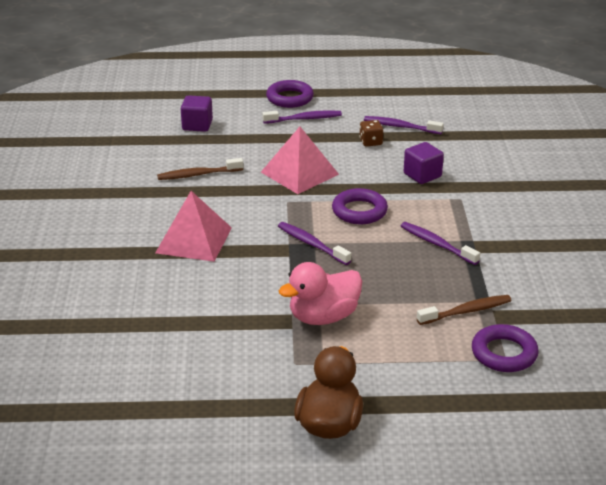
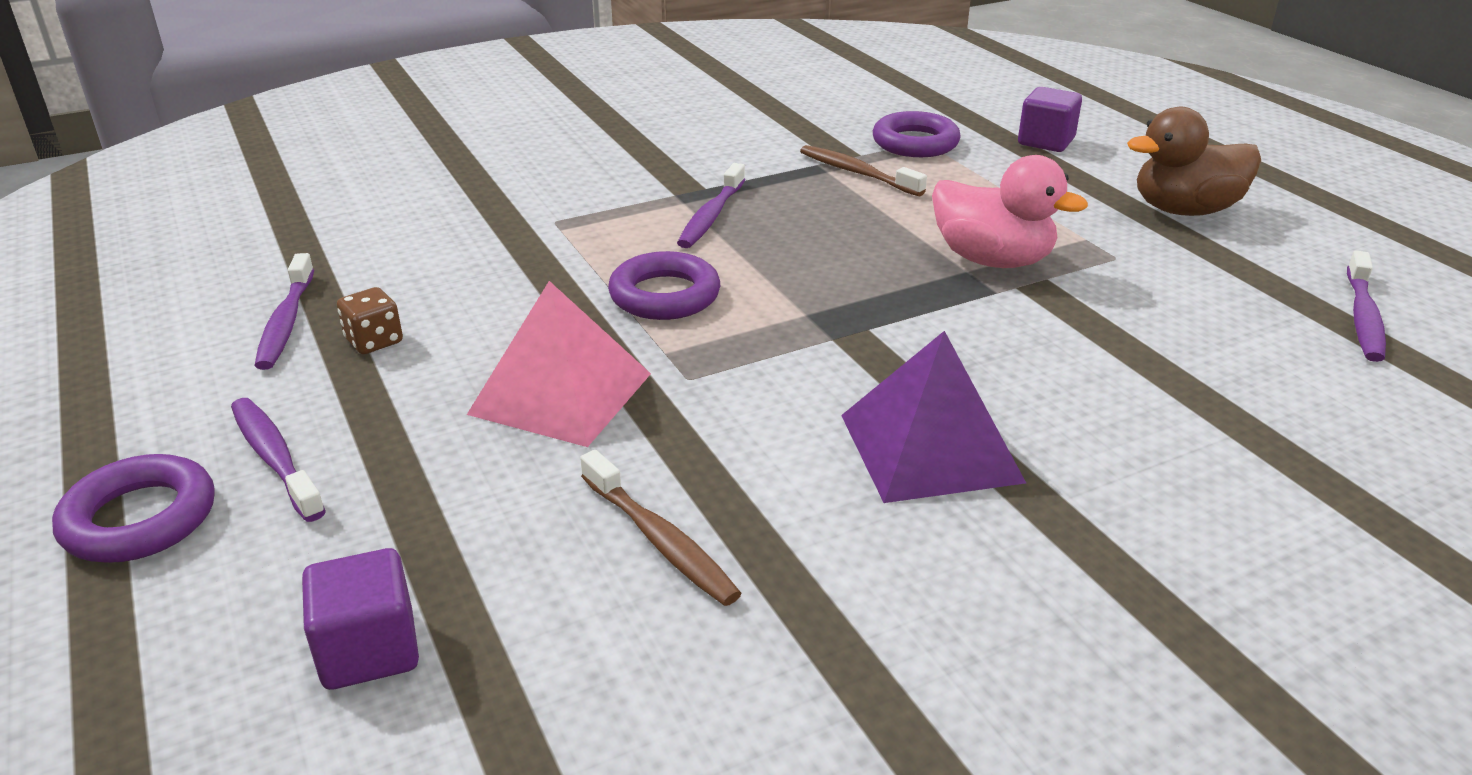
camera: 115 degrees left, 0 degrees up
(194, 240) = (930, 447): pink pyramid -> purple pyramid
(311, 244) = (813, 315): purple toothbrush -> purple toothbrush (1363, 317)
(422, 175) = (492, 264): purple cube -> purple cube (1046, 142)

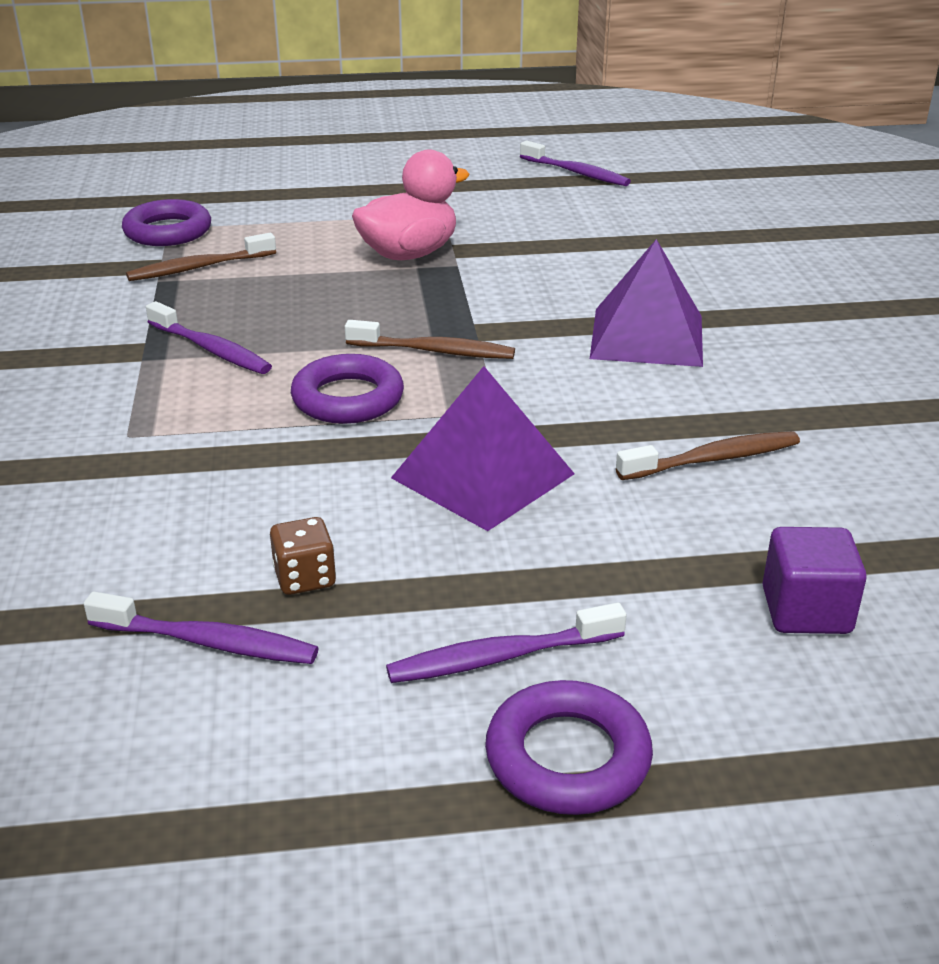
camera: 70 degrees left, 0 degrees up
(561, 393) = (483, 475): pink pyramid -> purple pyramid
(787, 319) = (435, 351): none -> brown toothbrush
(1046, 142) = (230, 185): purple cube -> none
(1184, 210) = (396, 175): brown duck -> none

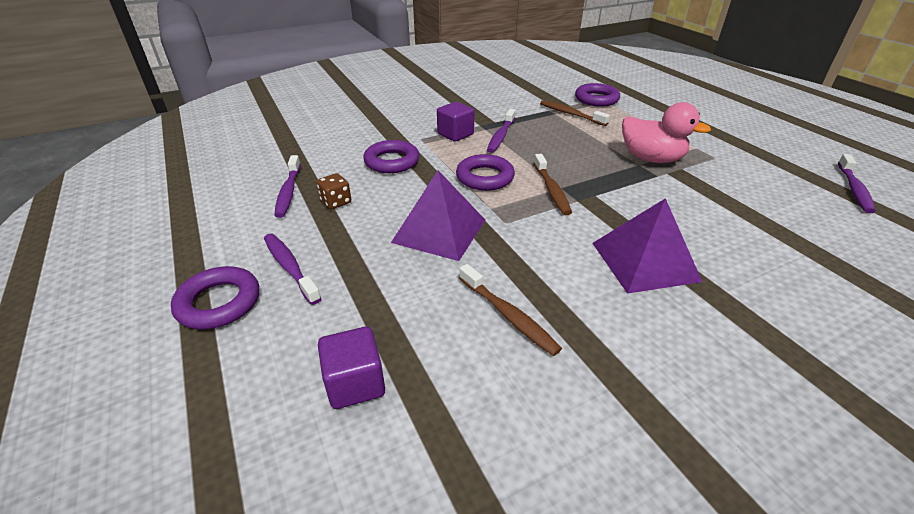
camera: 70 degrees right, 5 degrees up
(153, 393) = (455, 134): none -> purple cube
(196, 486) = (392, 161): none -> purple ring

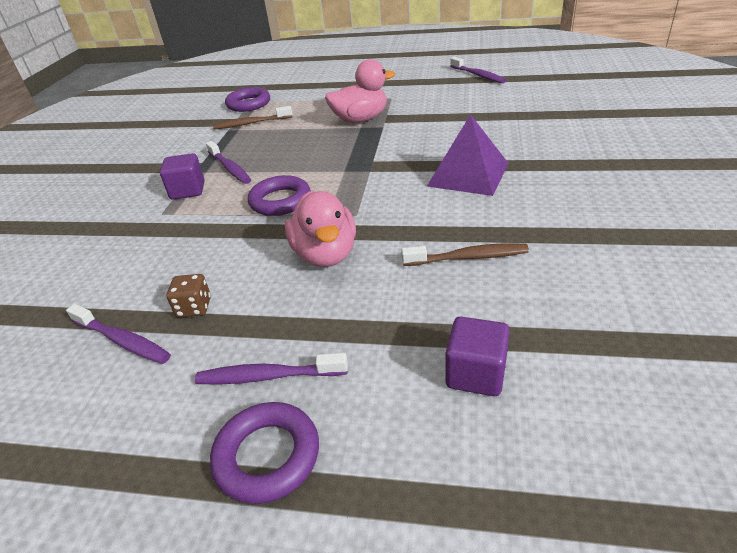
camera: 50 degrees left, 0 degrees up
(392, 161) = (175, 245): purple ring -> none
(439, 231) = (325, 254): purple pyramid -> pink duck
(551, 190) = (342, 176): brown toothbrush -> none

